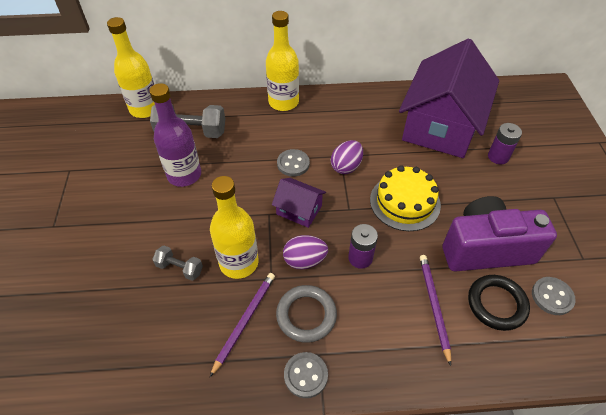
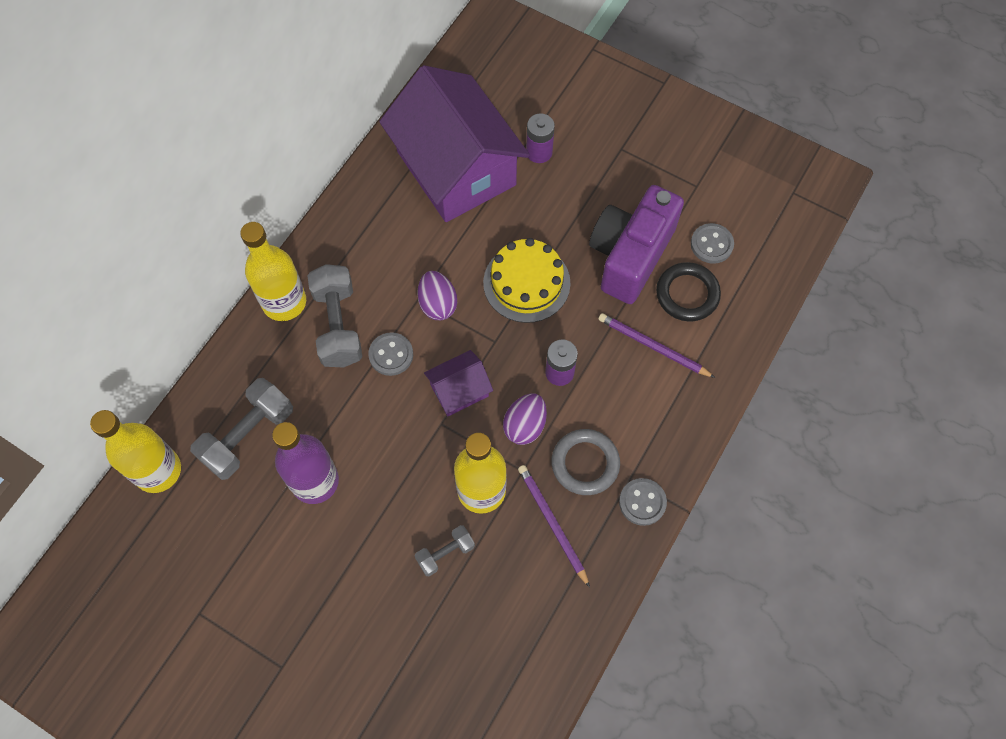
camera: 55 degrees left, 15 degrees up
(290, 131) = (338, 325): none -> grey dumbbell

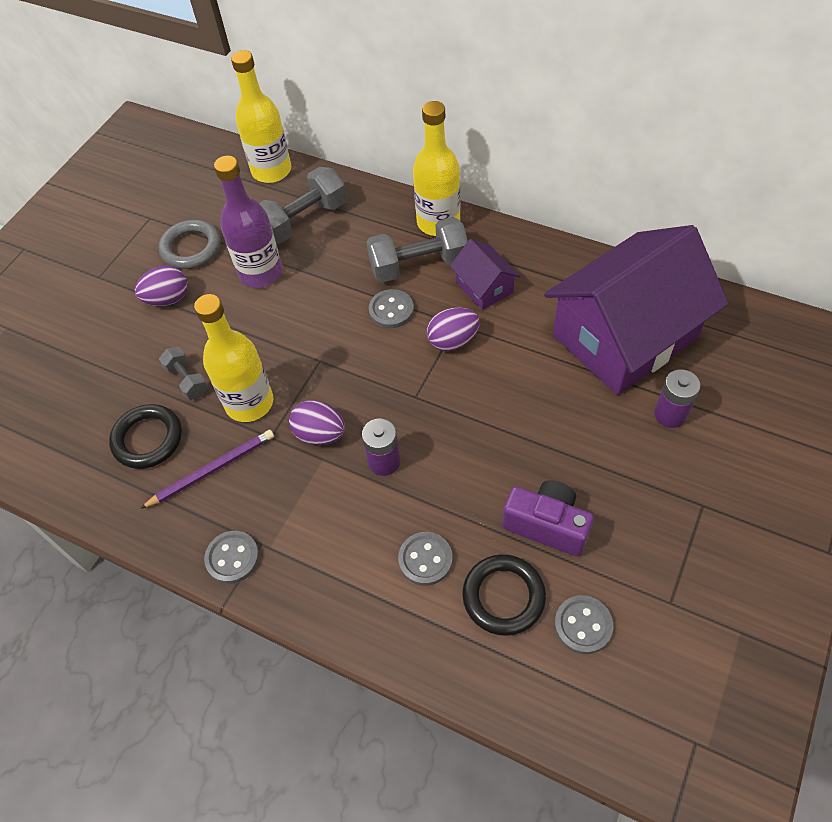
camera: 90 degrees right, 10 degrees down
(248, 436) = (303, 221): grey dumbbell -> grey dumbbell turned 75 degrees counterclockwise
(331, 581) = (168, 299): none -> purple egg
(459, 390) = (357, 371): purple house -> purple house (484, 287)
(511, 589) = (148, 439): none -> black ring
(526, 283) = (491, 419): yellow cake -> none
(585, 463) = (278, 496): grey ring -> grey ring (191, 248)
(630, 255) = (547, 525): purple camera -> purple camera, size x0.64
(653, 347) = (425, 559): purple pencil -> grey button

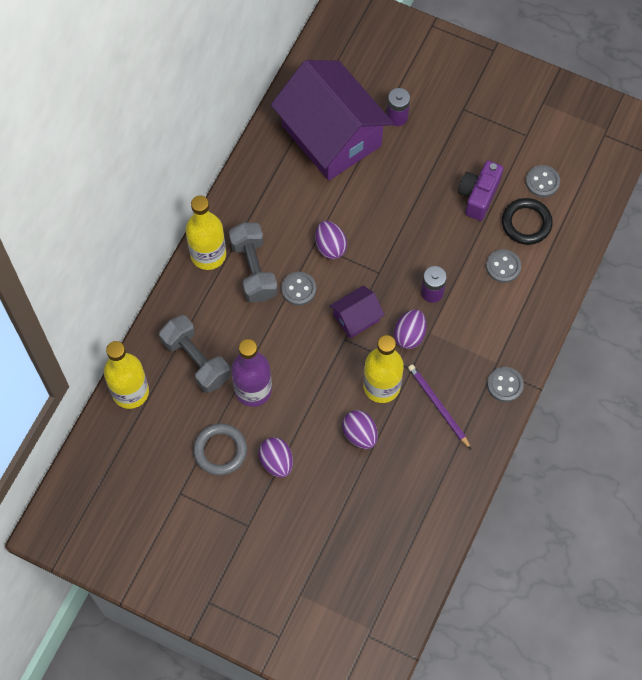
camera: 95 degrees left, 10 degrees up
(148, 439) = (412, 456): black ring -> none
(187, 380) = (360, 434): grey dumbbell -> purple egg
(484, 287) = (279, 223): purple house -> purple house (356, 317)

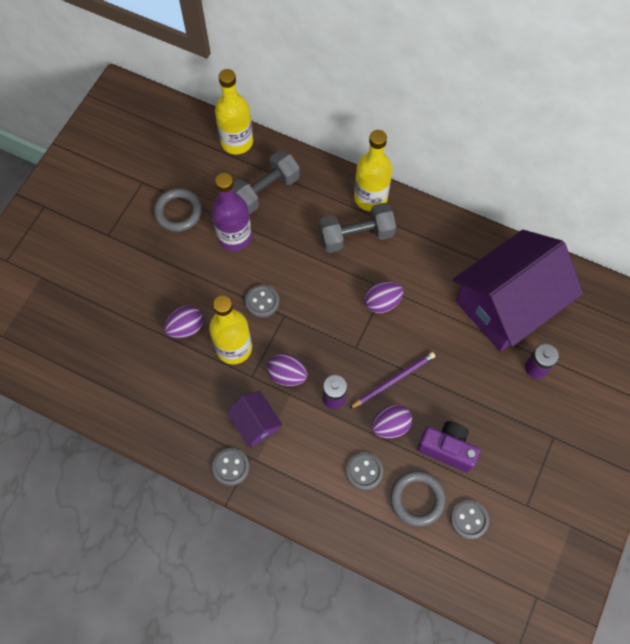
camera: 90 degrees right, 0 degrees up
(276, 462) = (164, 257): purple egg -> purple egg (390, 426)
(298, 289) = (336, 274): grey button -> grey button (262, 302)
(356, 317) = (306, 326): purple house -> purple house (255, 423)
(438, 406) = (210, 400): purple pencil -> purple pencil (393, 380)
(526, 223) = (417, 499): black ring -> grey ring

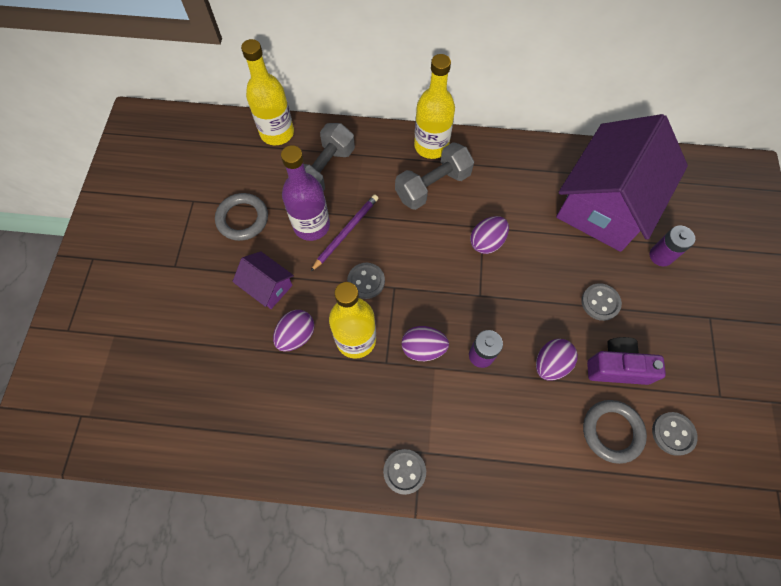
camera: 20 degrees left, 0 degrees up
(255, 423) = (411, 412): purple house -> purple house (267, 286)
(364, 471) = (546, 422): grey button -> grey button (600, 302)
(393, 380) = (532, 316): purple pencil -> purple pencil (345, 232)

